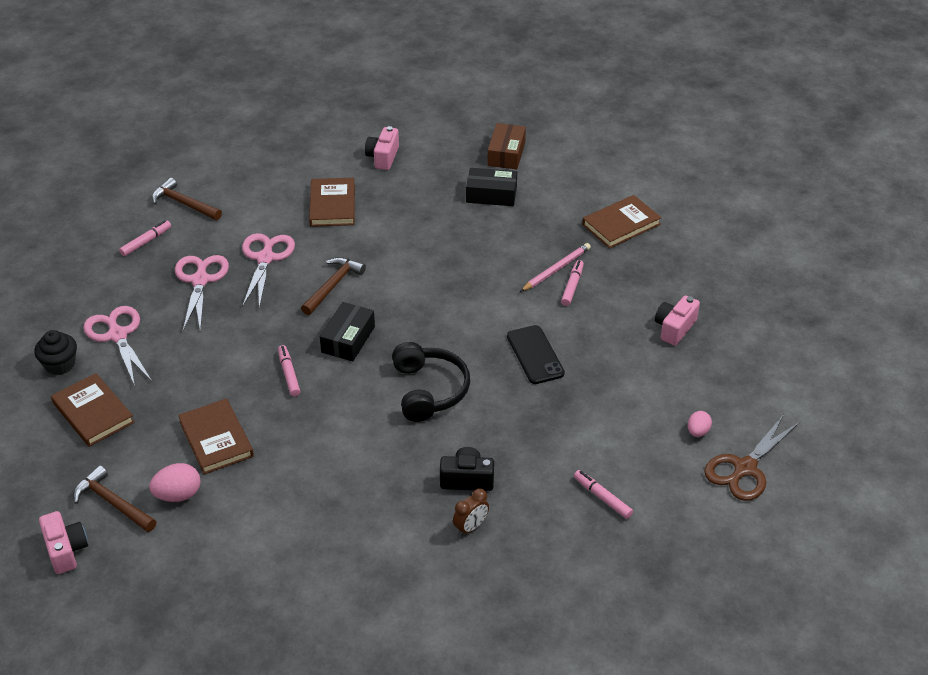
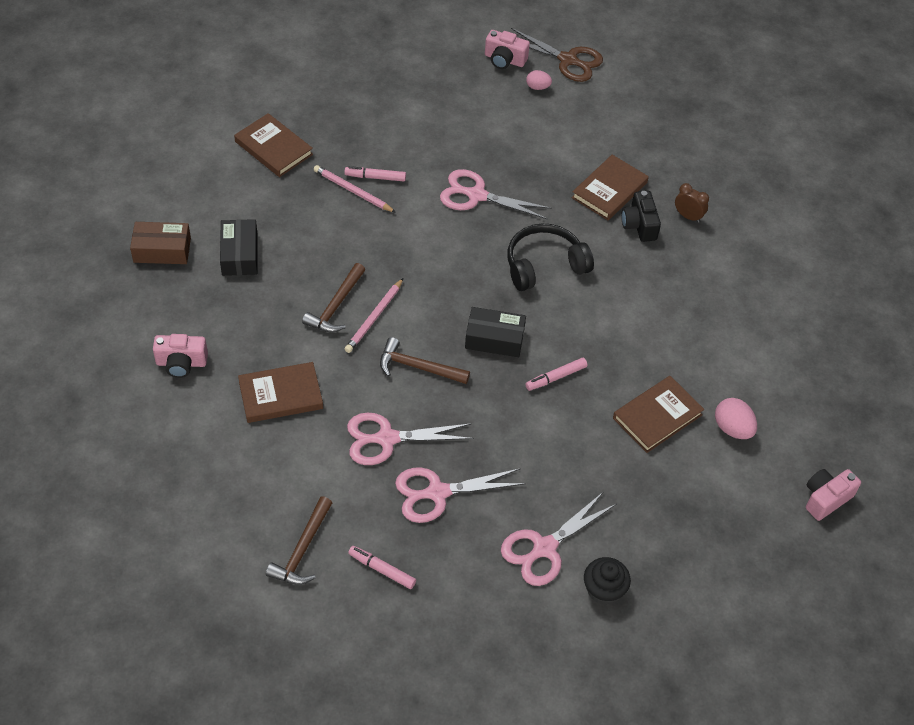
camera: 105 degrees left, 10 degrees up
(93, 412) = (659, 533): brown book -> brown book (609, 190)
(113, 503) = (761, 478): brown hammer -> brown hammer (336, 306)
(397, 266) = (374, 317): none -> pink pencil
(535, 355) = (477, 195): black phone -> pink scissors
(602, 497) = (627, 140): pink marker -> none
(674, 328) = (416, 105): pink camera -> pink camera (504, 60)

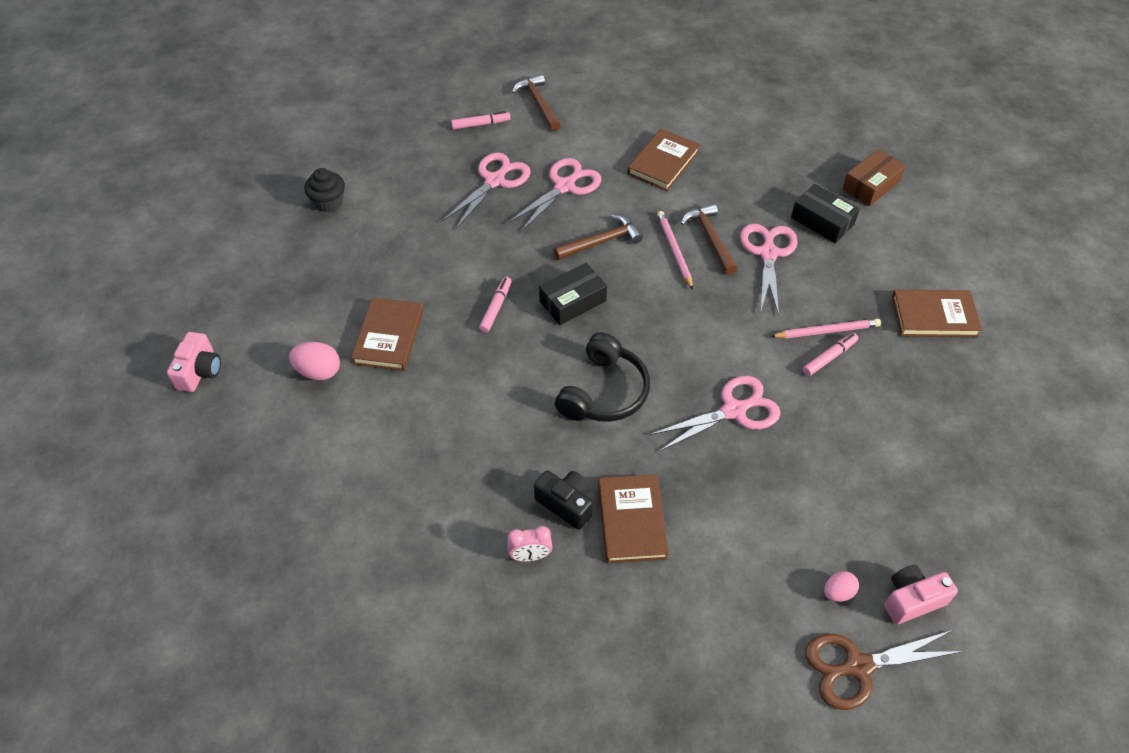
camera: 140 degrees right, 0 degrees up
(181, 363) = (747, 136): pink camera -> none
(544, 548) = (391, 199): pink scissors -> pink scissors (768, 254)
(688, 216) = (530, 556): brown clock -> pink clock

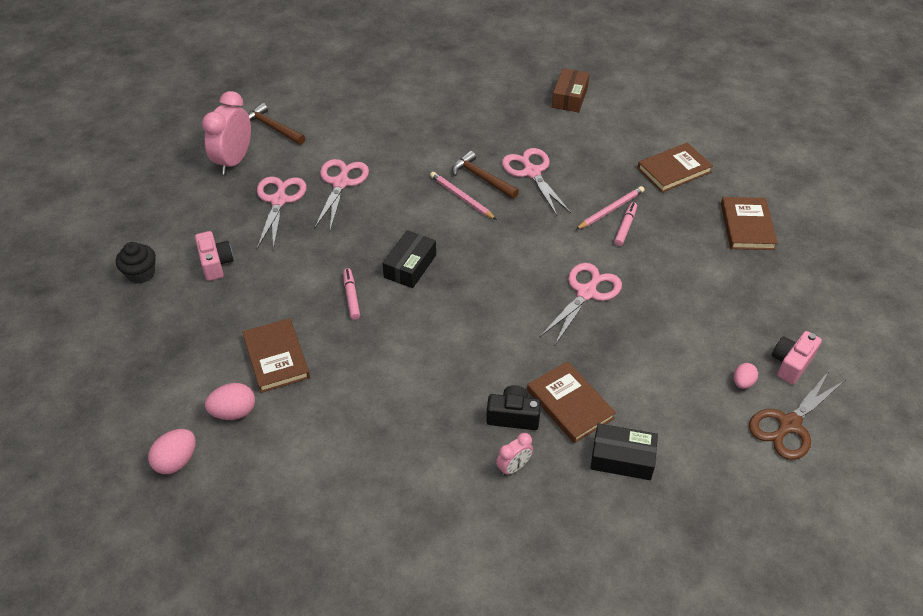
camera: 30 degrees left, 5 degrees down
(200, 371) = (120, 461): pink camera -> pink camera (216, 263)
(243, 394) = (176, 461): none -> pink egg
(481, 124) = (234, 161): pink marker -> pink clock
(601, 241) = (400, 213): brown hammer -> none
(604, 392) = (482, 322): black headphones -> none
(663, 163) = (407, 136): brown book -> brown book (747, 226)
(822, 221) = (553, 135): black box -> black box (622, 458)

